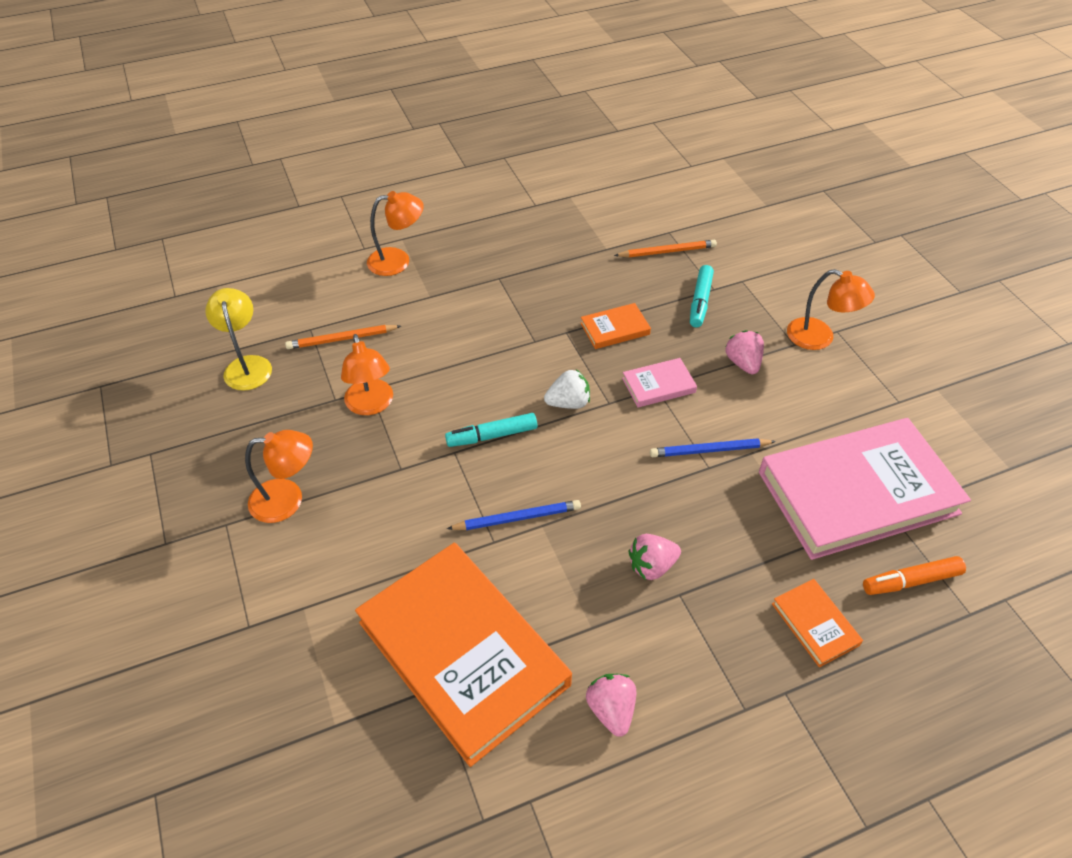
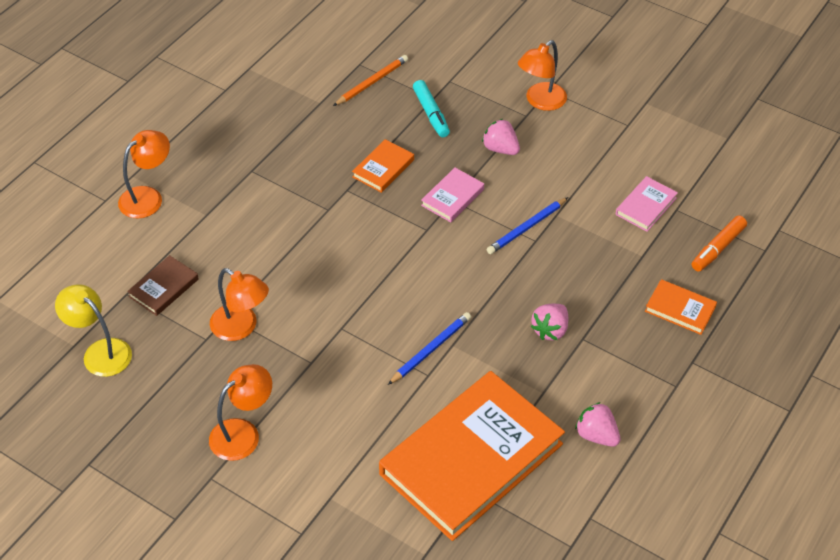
camera: 35 degrees left, 0 degrees up
(342, 339) = (163, 288): orange pencil -> brown book
(462, 653) = (471, 459): orange book -> orange book turned 60 degrees counterclockwise
(492, 435) = (359, 300): turquoise marker -> none
(568, 403) = (396, 245): white strawberry -> none
(819, 338) = (540, 101): orange lamp -> orange lamp turned 135 degrees clockwise
(857, 493) = (646, 206): pink book -> pink book, size x0.42

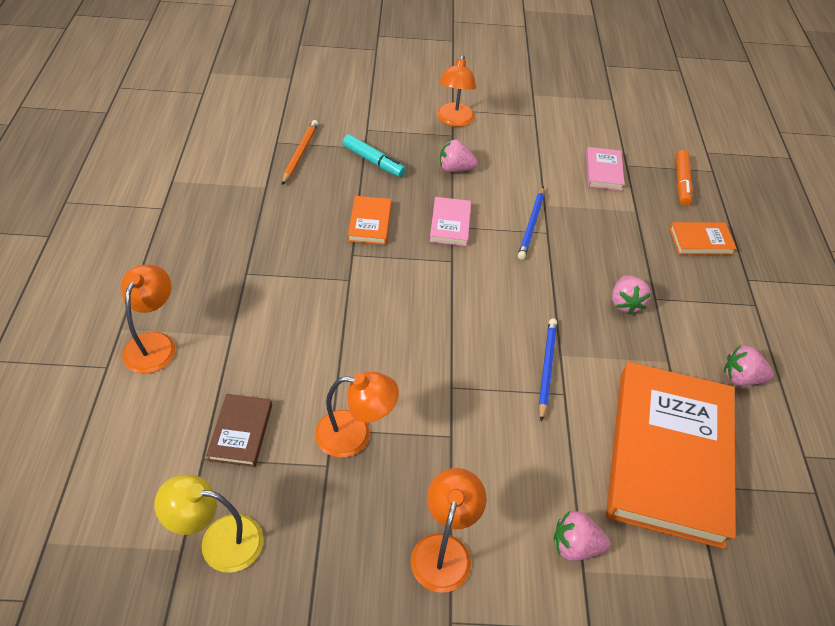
camera: 35 degrees left, 0 degrees up
(339, 479) = (575, 546): none -> pink strawberry

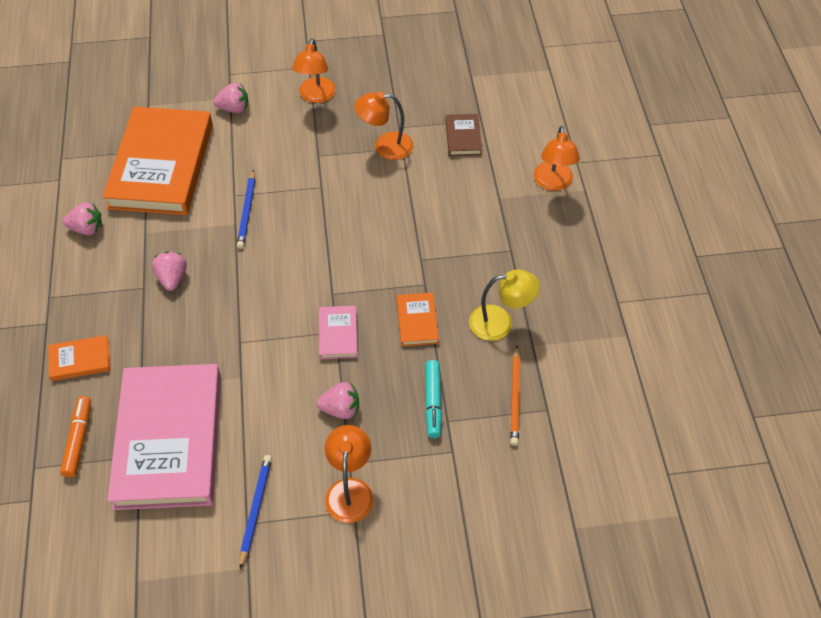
camera: 175 degrees right, 5 degrees up
(219, 541) = (451, 82): yellow lamp -> yellow lamp (500, 322)
(373, 161) = (433, 402): turquoise marker -> turquoise marker turned 120 degrees counterclockwise
(531, 225) = (255, 348): blue pencil -> blue pencil (255, 510)
(603, 171) = (169, 439): pink book -> pink book, size x2.41

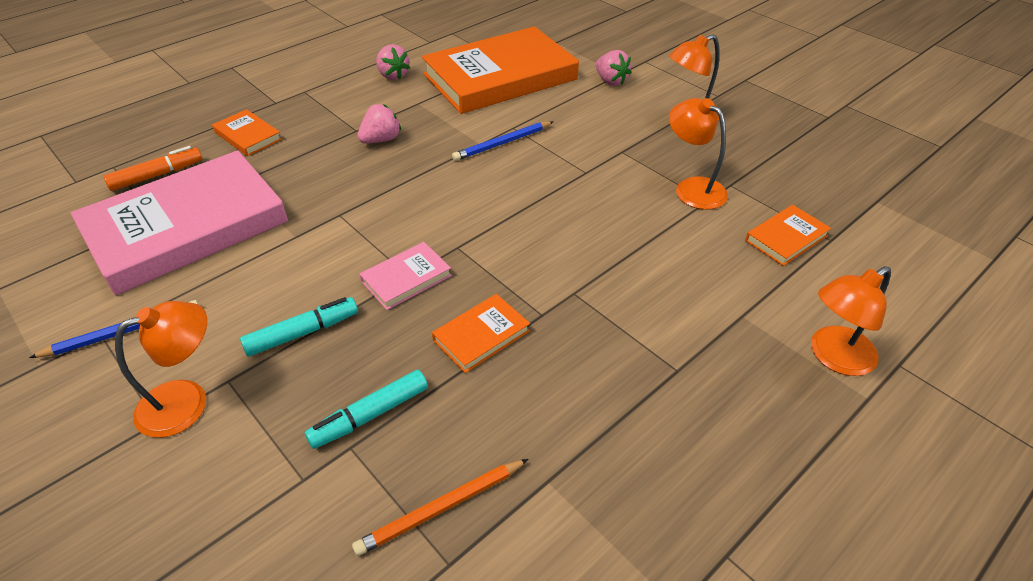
camera: 55 degrees right, 10 degrees down
(341, 409) = (303, 333): pink strawberry -> turquoise marker
(463, 137) = (786, 238): brown book -> orange book
(500, 322) = (552, 421): yellow lamp -> none

